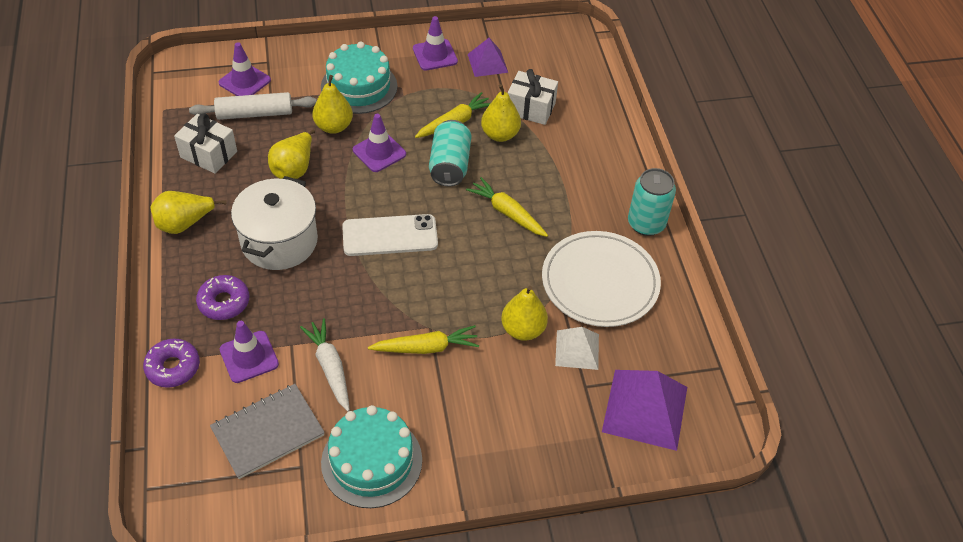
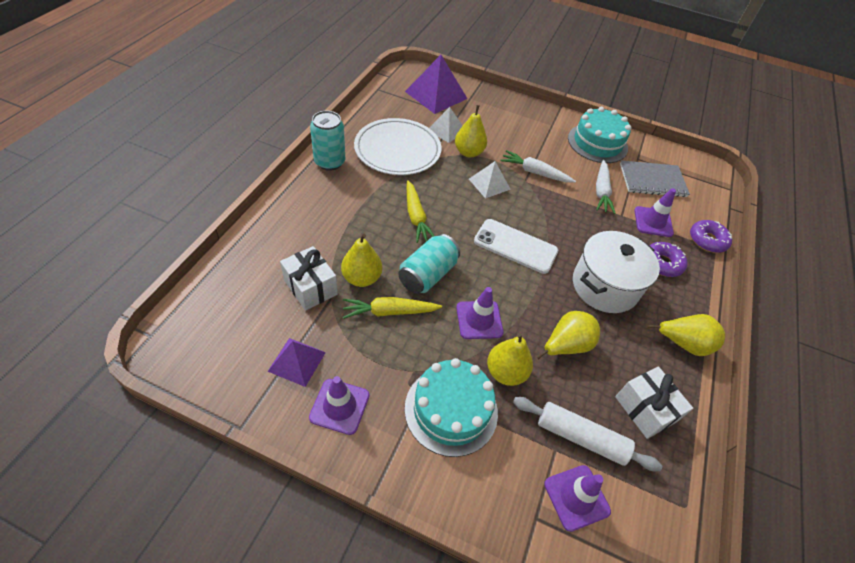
camera: 150 degrees left, 0 degrees up
(426, 347) = (535, 172): yellow carrot -> white carrot
(466, 297) = (489, 184): none -> white pyramid

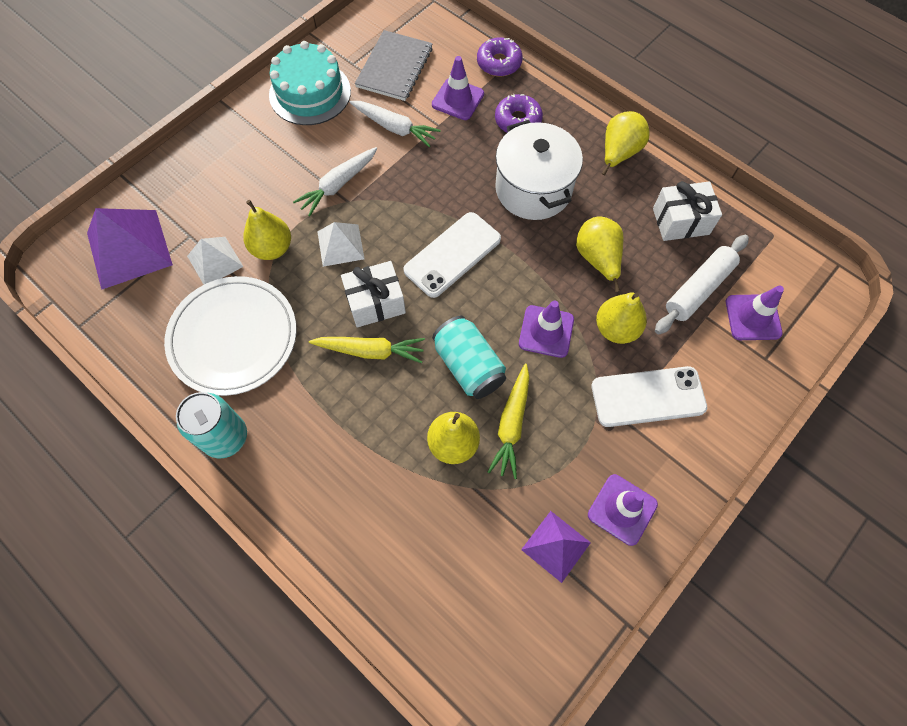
camera: 65 degrees left, 15 degrees up
(310, 287) = (451, 509): white gift -> white gift (375, 302)
(451, 410) = (648, 397): turquoise cake -> white phone

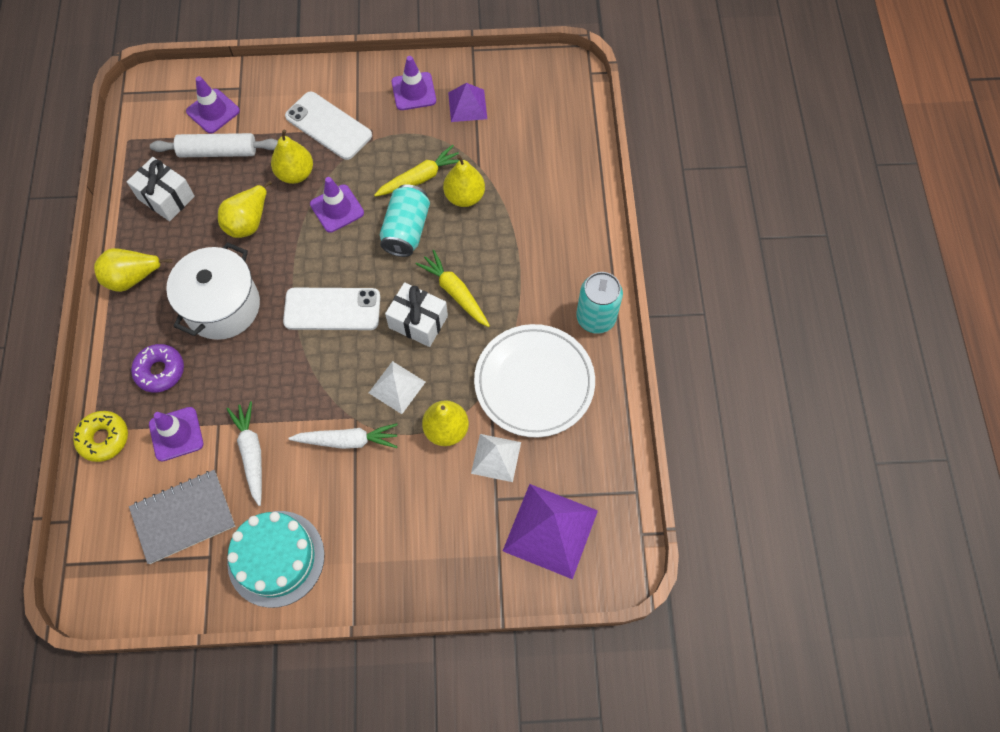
camera: 135 degrees left, 0 degrees up
(499, 63) = (104, 438): purple donut -> yellow donut

